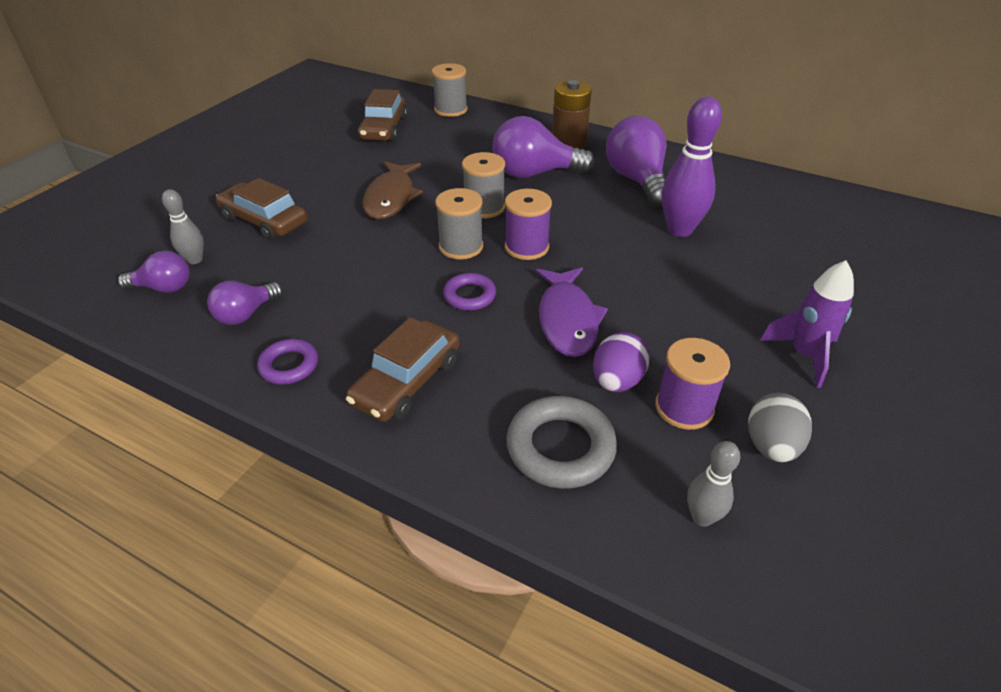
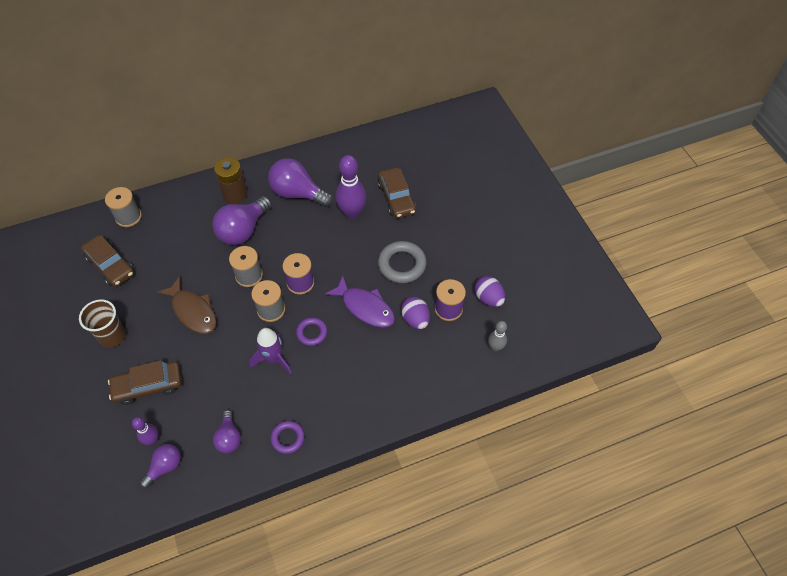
camera: 50 degrees left, 15 degrees up
(195, 260) = (152, 440): grey bowling pin -> purple bowling pin
(303, 170) = (112, 336): none -> brown cup
(407, 381) = (343, 396): brown car -> brown car (396, 198)
(560, 447) = (429, 366): grey ring -> grey ring (402, 264)
(771, 446) = (488, 298): grey egg -> purple egg
(804, 355) = (462, 245): purple rocket -> purple rocket (273, 359)

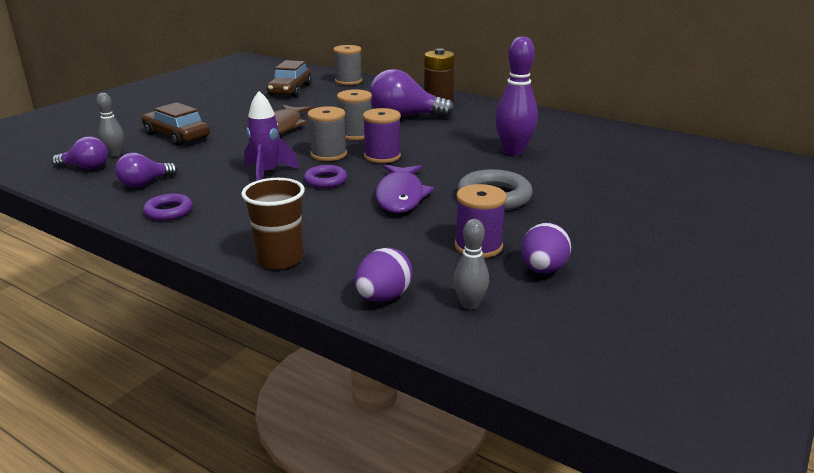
camera: 55 degrees right, 30 degrees down
(112, 336) = (217, 110): brown cup -> brown cup (280, 259)
(152, 440) = (115, 154): purple bowling pin -> grey bowling pin
(298, 193) = (488, 123): purple light bulb -> none
(396, 198) = (578, 165): brown car -> none
(415, 319) = (428, 230): purple egg -> purple egg (383, 297)

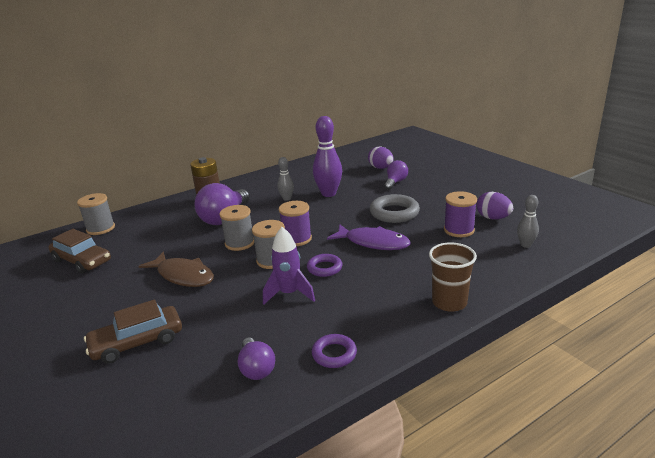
camera: 65 degrees left, 0 degrees up
(86, 168) = (172, 416): purple light bulb -> purple light bulb (395, 182)
(115, 154) = (150, 391): grey bowling pin -> grey bowling pin (287, 198)
(383, 297) = (512, 270): purple egg -> purple egg (381, 168)

